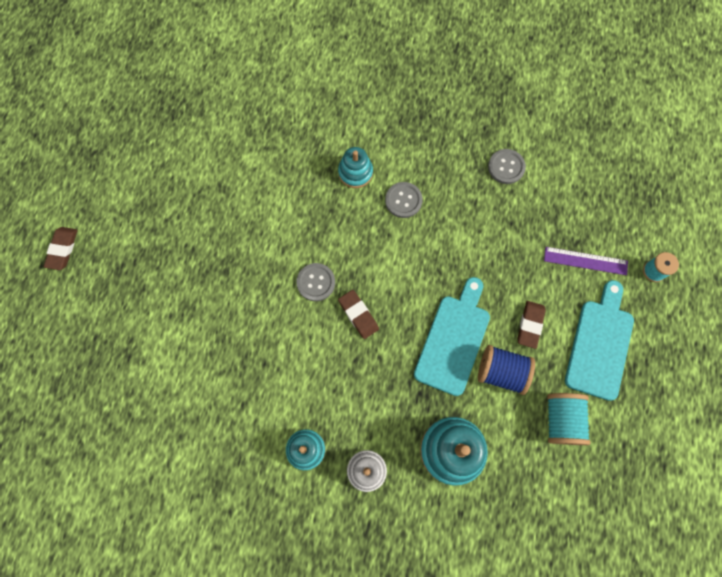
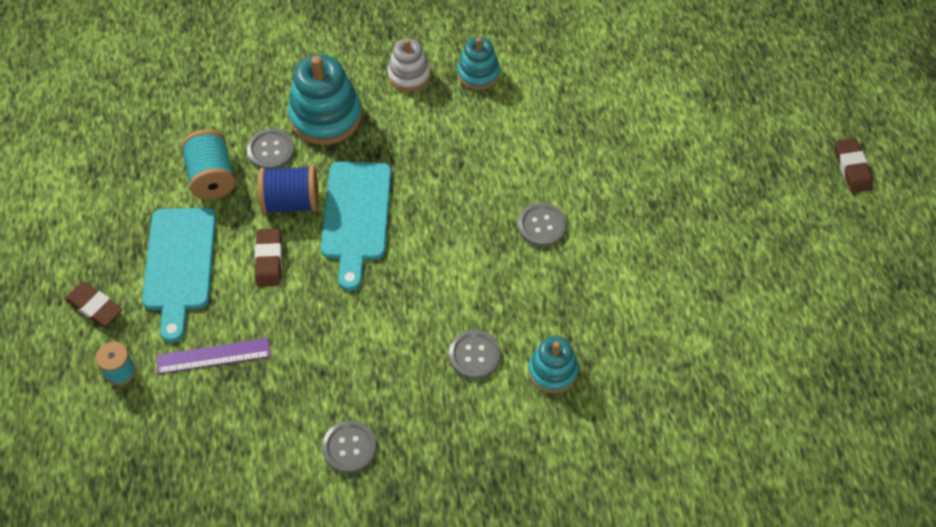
camera: 160 degrees right, 15 degrees down
(358, 315) = (477, 208): brown eraser -> brown eraser (95, 307)
(507, 430) = (271, 150): none -> grey button

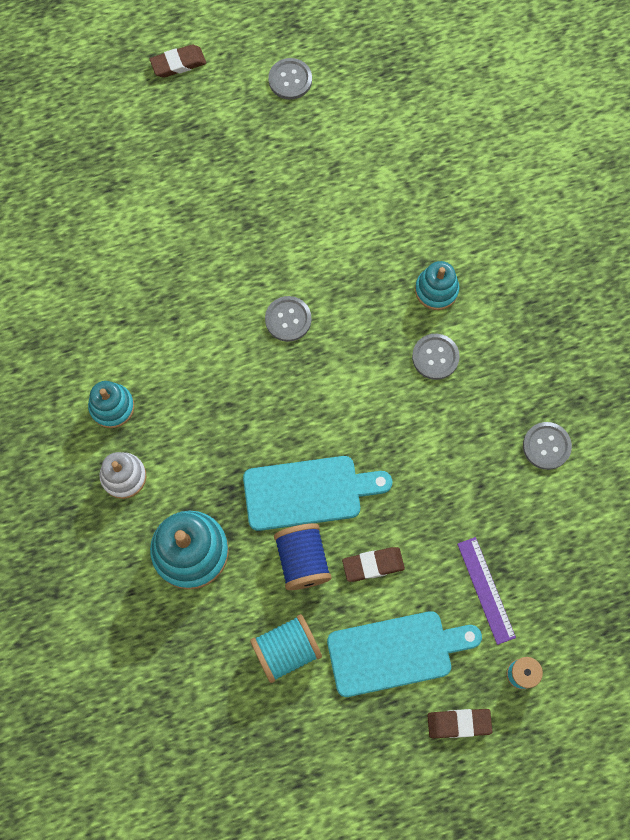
camera: 100 degrees left, 15 degrees up
(95, 307) = (459, 723): brown eraser -> brown eraser turned 60 degrees clockwise
(271, 150) = (243, 597): grey button -> grey button (290, 80)

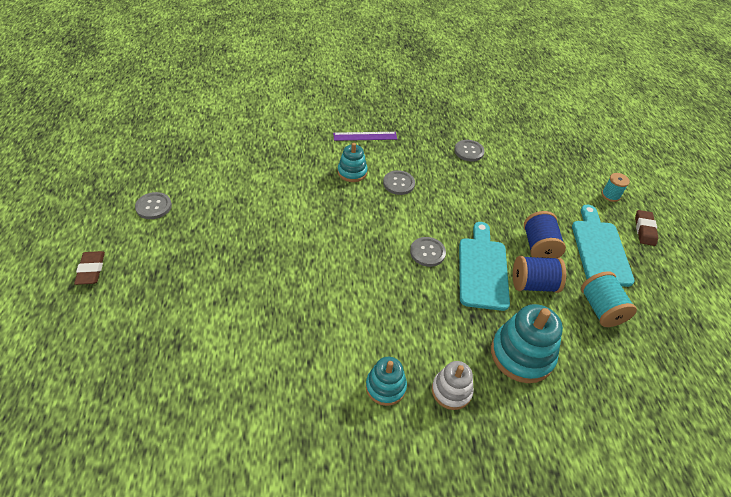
camera: 80 degrees left, 25 degrees down
(288, 319) = (346, 251): grey button -> grey button (427, 252)
(373, 565) = (539, 247): brown eraser -> blue spool
(486, 590) = (558, 197): purple ruler -> purple ruler (365, 136)

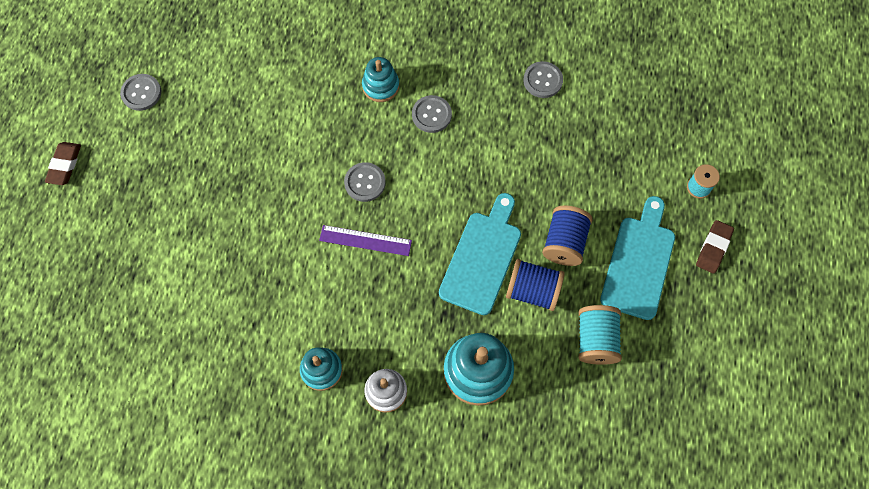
camera: 20 degrees right, 20 degrees up
(365, 136) = (417, 30): purple ruler -> purple ruler (365, 240)
(427, 252) = (427, 221): grey button -> grey button (365, 182)

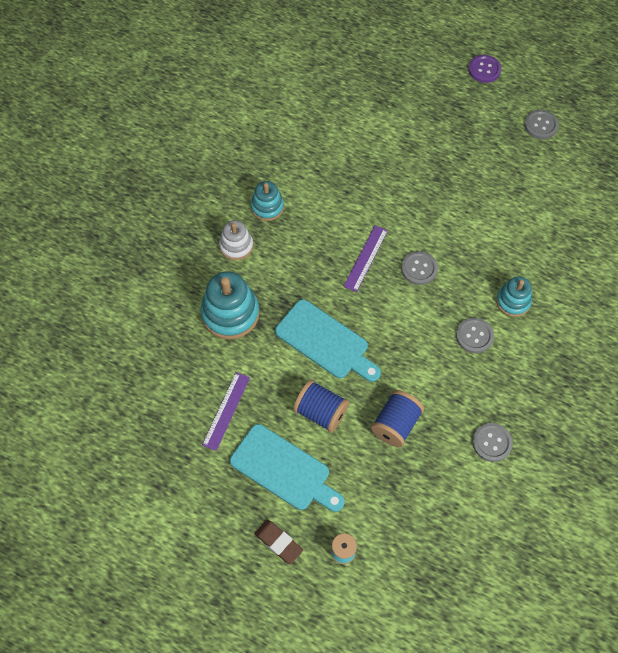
camera: 105 degrees right, 5 degrees down
(65, 165) = (484, 69): brown eraser -> purple button
(532, 291) = (284, 373): blue spool -> blue spool (395, 424)
(596, 340) = (226, 411): turquoise spool -> purple ruler

